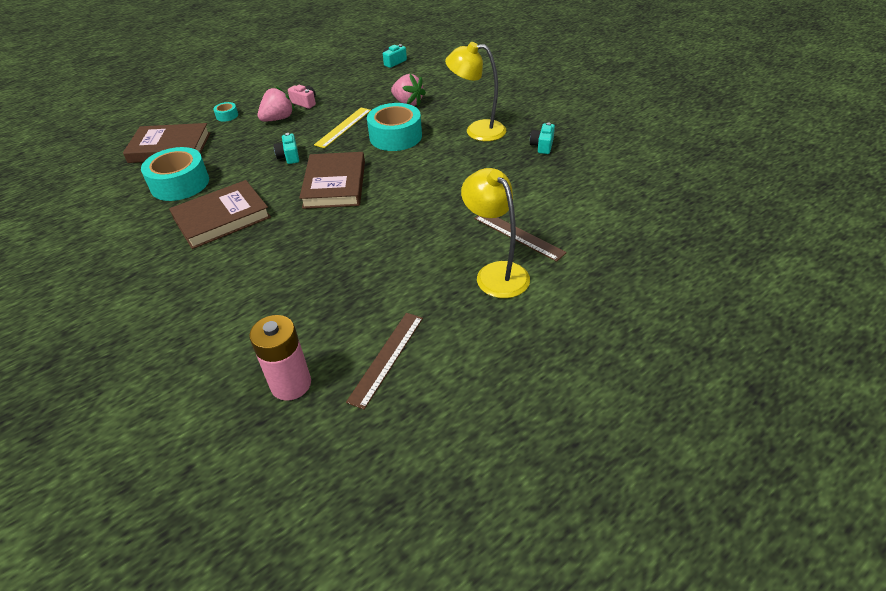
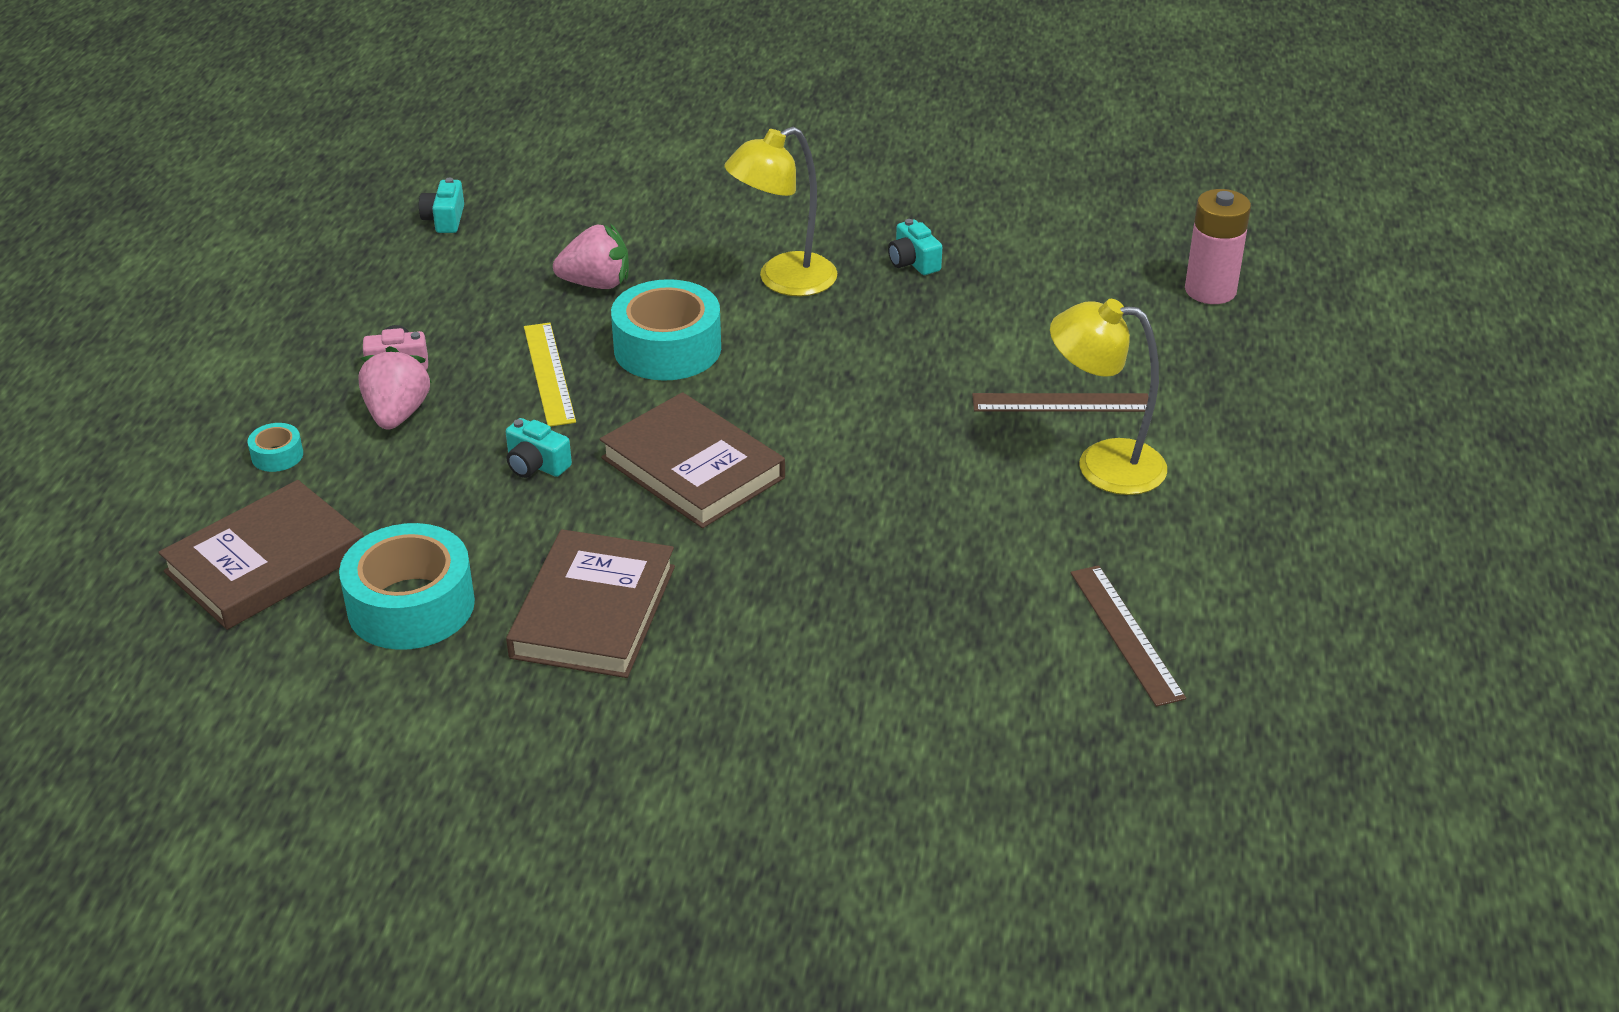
camera: 45 degrees left, 5 degrees down
(291, 384) = (1063, 733): pink battery -> pink battery (1210, 290)

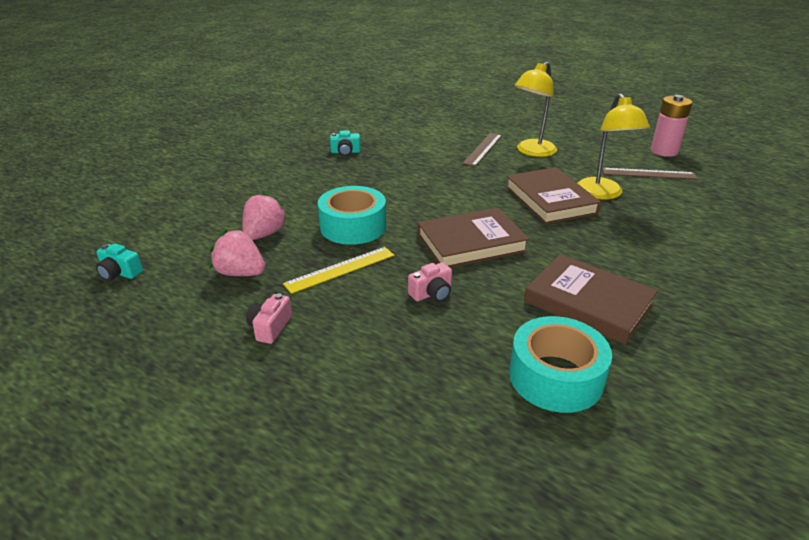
camera: 65 degrees left, 5 degrees down
(266, 562) = (471, 447): brown book -> brown book (550, 200)
(277, 455) = (333, 413): turquoise tape -> none
(397, 414) = (330, 340): pink strawberry -> pink strawberry (240, 273)
(536, 465) = (432, 293): turquoise camera -> pink camera
(549, 373) = (340, 269): yellow ruler -> yellow ruler turned 45 degrees counterclockwise
(783, 281) = (325, 183): yellow lamp -> yellow lamp (602, 194)
(1210, 290) = (429, 108): pink battery -> pink battery (664, 151)

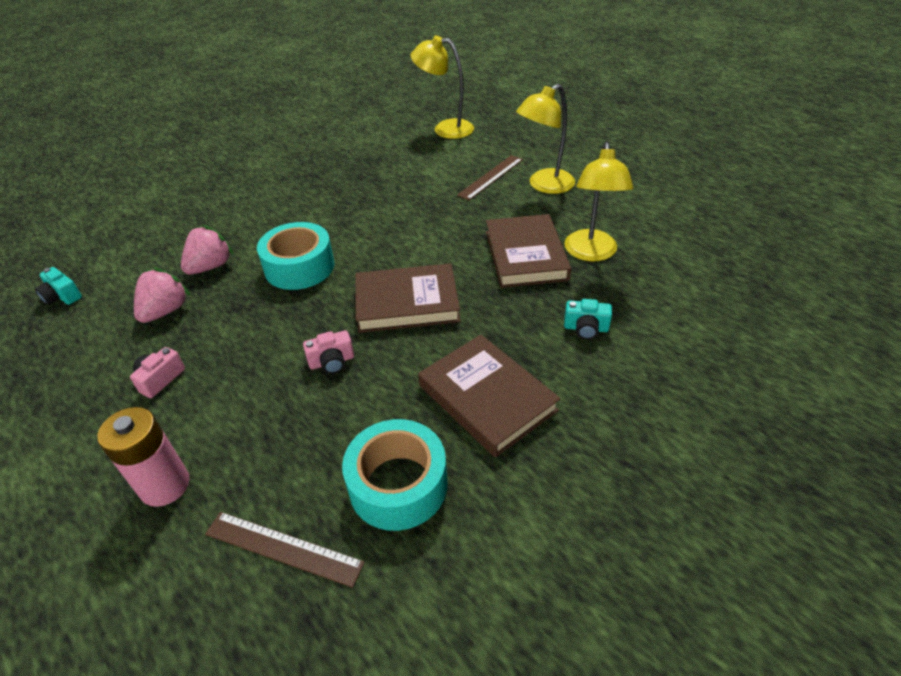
camera: 15 degrees right, 10 degrees up
(240, 273) = (166, 311): pink strawberry -> pink strawberry turned 75 degrees clockwise
(340, 269) = (259, 319): yellow ruler -> none
(345, 152) = (343, 169): turquoise camera -> turquoise camera (586, 328)
(420, 118) = (445, 129): none -> yellow lamp
(648, 174) = (664, 230): brown ruler -> brown ruler (283, 548)
(664, 151) = (703, 198): pink battery -> pink battery (165, 485)

